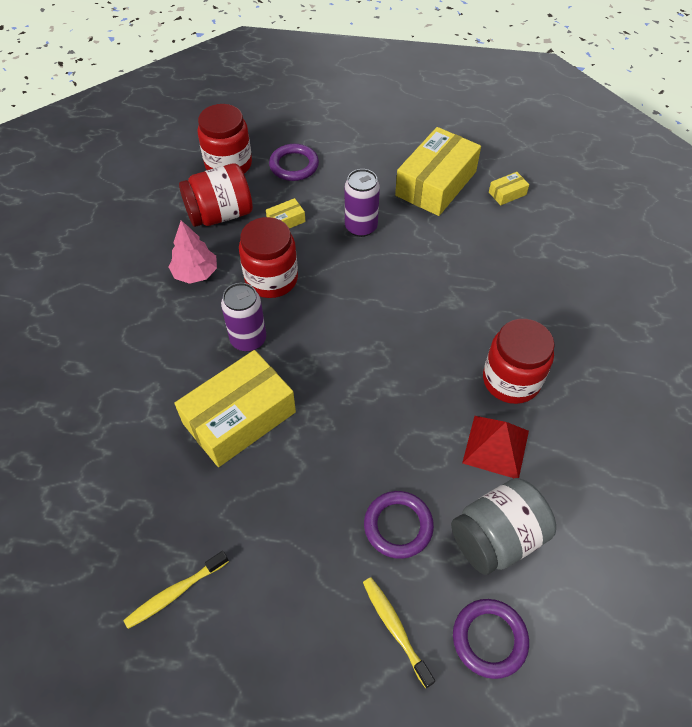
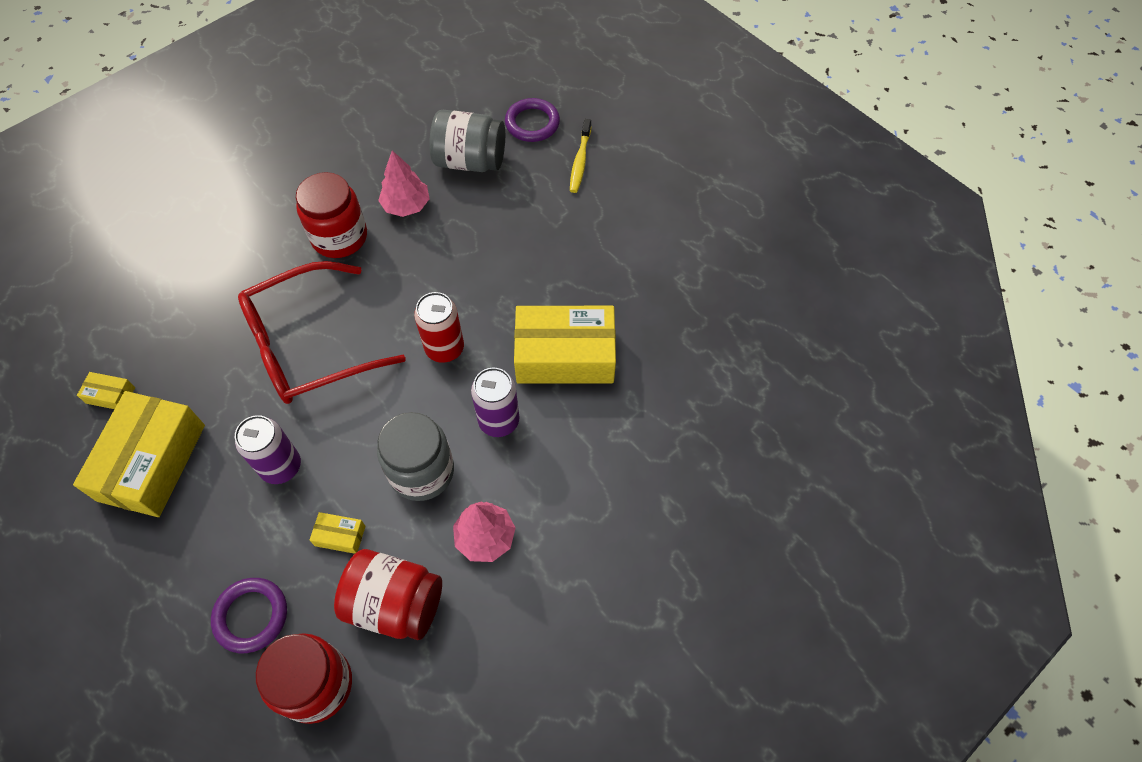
camera: 140 degrees left, 5 degrees up
(175, 593) = (702, 267): yellow toothbrush -> none
(271, 279) = (421, 471): red jar -> grey jar
(336, 358) = (444, 348): none -> red can
(398, 526) = (523, 207): purple ring -> none
(431, 295) = (309, 345): none -> red glasses
(436, 183) = (152, 462): yellow box -> yellow box turned 60 degrees counterclockwise
(496, 446) = (406, 205): red pyramid -> pink tree

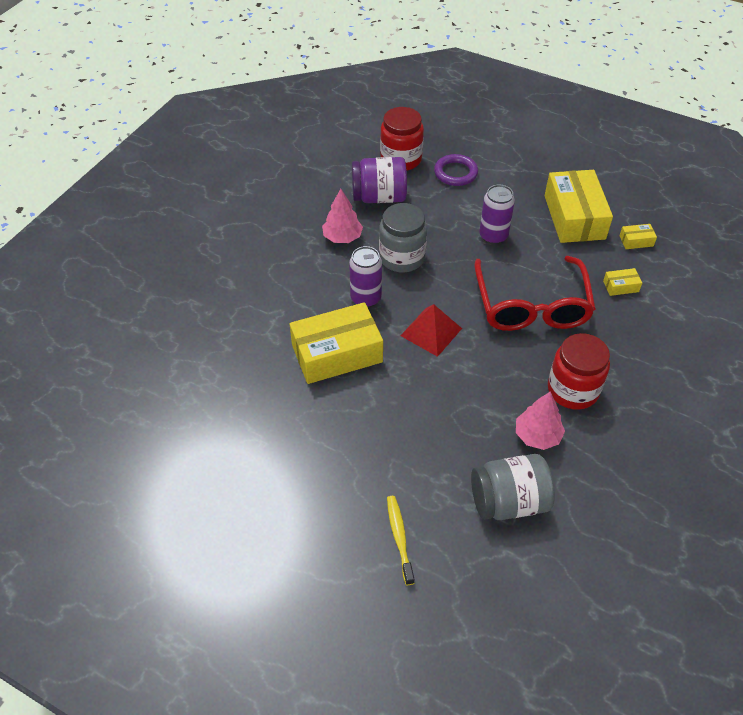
camera: 160 degrees right, 10 degrees down
(309, 345) = (531, 305): red glasses -> red glasses turned 135 degrees clockwise
(340, 536) = (431, 215): yellow box -> yellow box (620, 286)
(395, 604) = (379, 197): red jar -> purple jar
(444, 348) = (431, 332): red can -> red pyramid
(532, 123) = (471, 570): purple ring -> none

